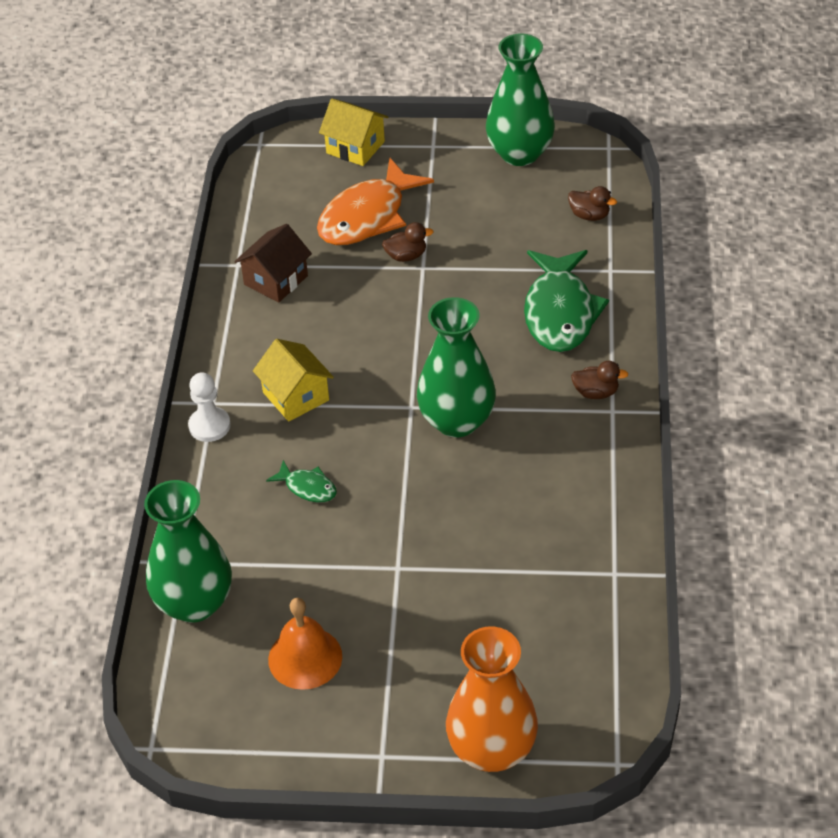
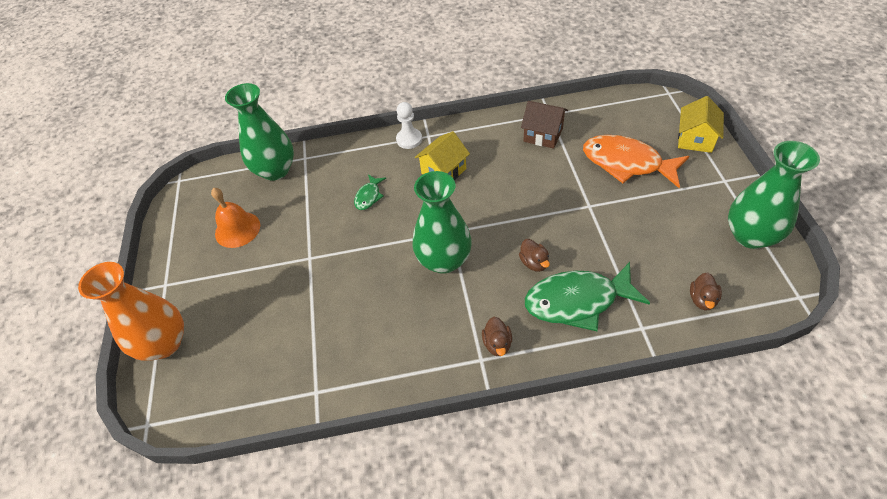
camera: 80 degrees right, 5 degrees up
(406, 256) = (596, 194): brown duck -> brown duck (534, 263)

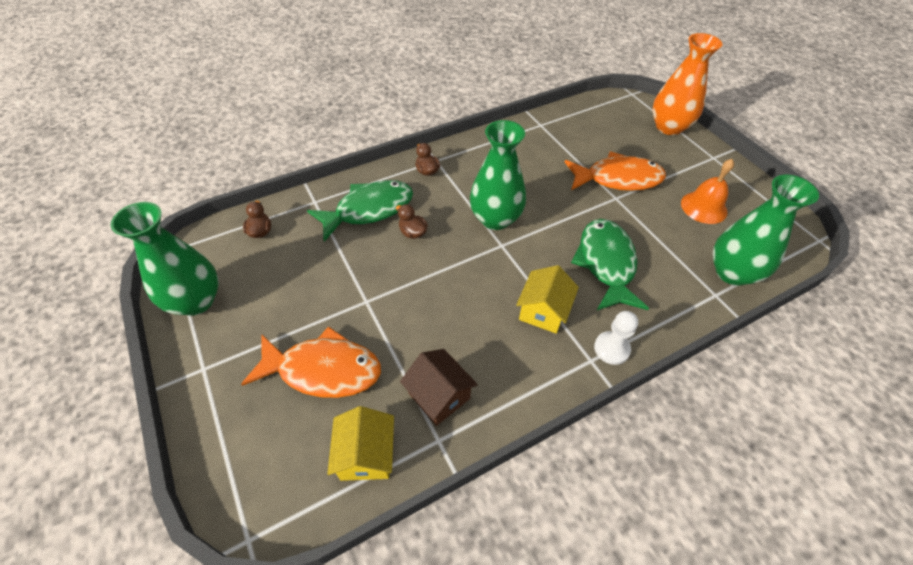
camera: 155 degrees right, 0 degrees up
(289, 280) = (617, 179): none -> orange fish
(369, 196) = (606, 263): green fish -> green fish, size x2.15
(543, 135) = (439, 396): brown house -> brown house turned 45 degrees clockwise
(695, 139) = (225, 434): yellow house -> yellow house (366, 455)

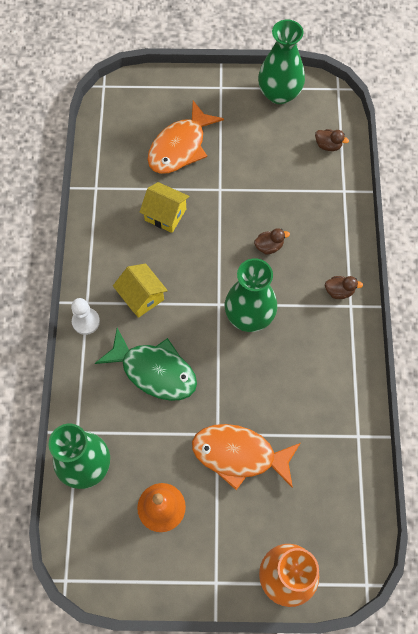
camera: 120 degrees right, 15 degrees up
(366, 455) = (112, 149): yellow house -> yellow house (165, 214)
(369, 210) = (312, 225): green fish -> none
(439, 396) = (122, 201): brown house -> none
(617, 179) = (239, 455): orange fish -> orange fish turned 75 degrees clockwise

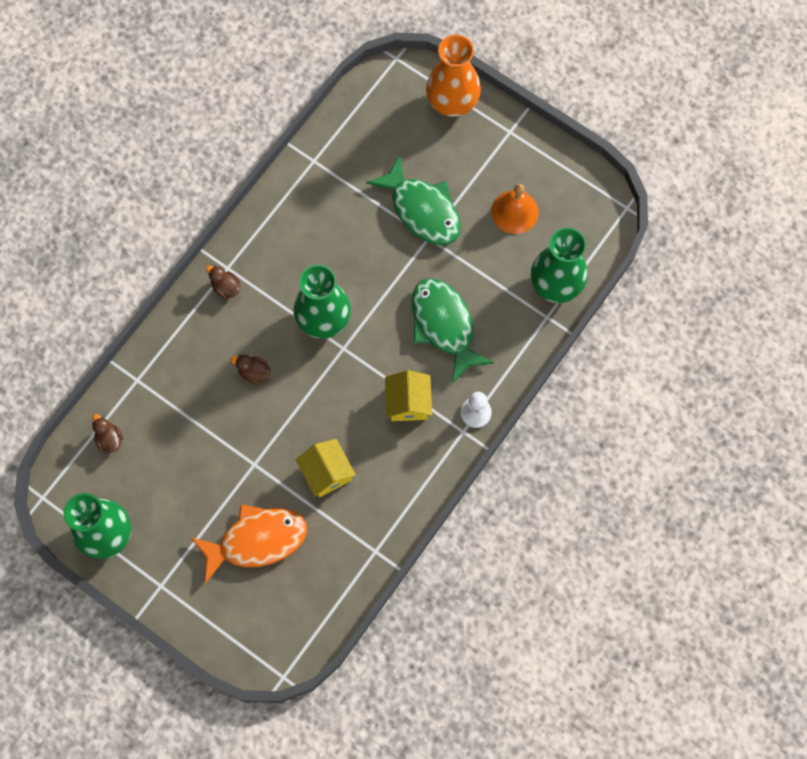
camera: 145 degrees left, 5 degrees up
(239, 455) = (422, 209): orange fish -> green fish

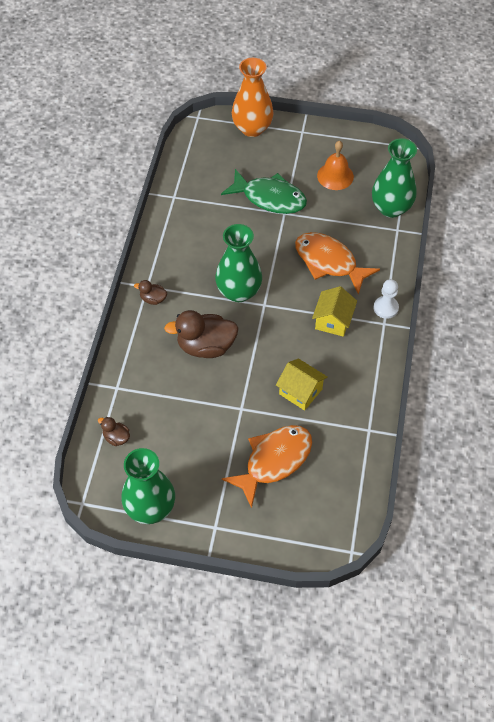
camera: 25 degrees left, 15 degrees down
(254, 372) = (206, 346): brown duck -> brown duck, size x2.06
(408, 402) = (333, 321): yellow house -> yellow house turned 45 degrees clockwise
(444, 326) = (329, 262): green fish -> orange fish

